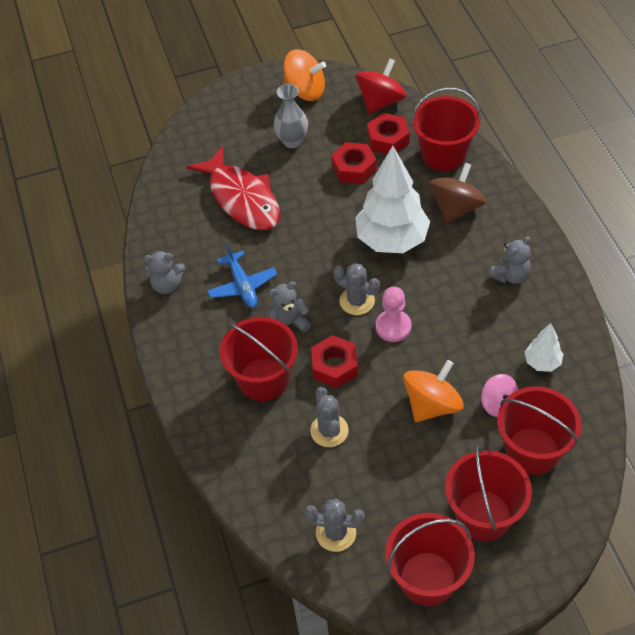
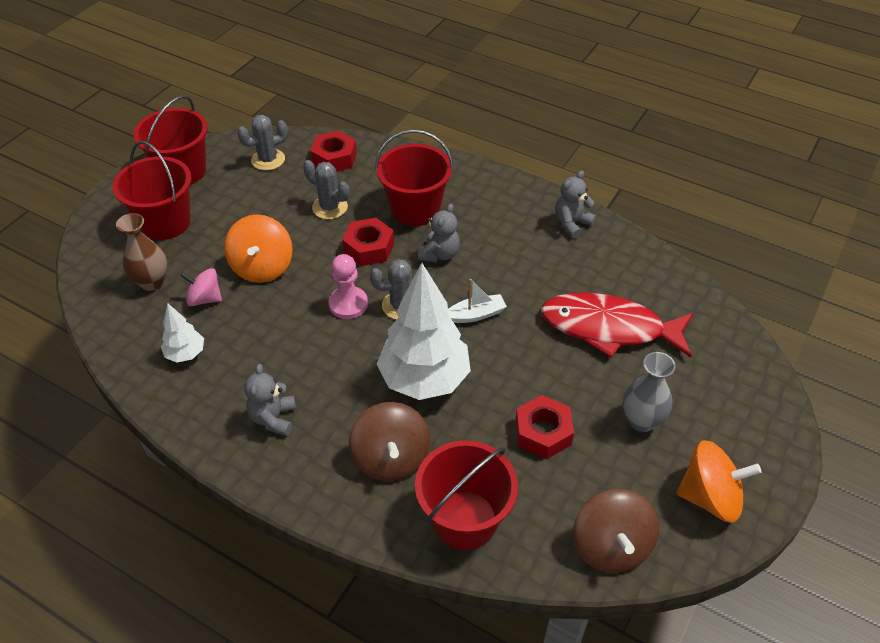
camera: 135 degrees right, 5 degrees down
(242, 286) = (511, 258): blue plane -> none
(305, 91) = (710, 497): orange spinning top -> orange spinning top turned 150 degrees counterclockwise
(314, 261) = (475, 315): none -> white boat
(380, 102) = (610, 546): red spinning top -> brown spinning top
(388, 139) = (546, 496): red nut -> red nut (334, 158)
(532, 451) = (152, 282): red bucket -> brown vase

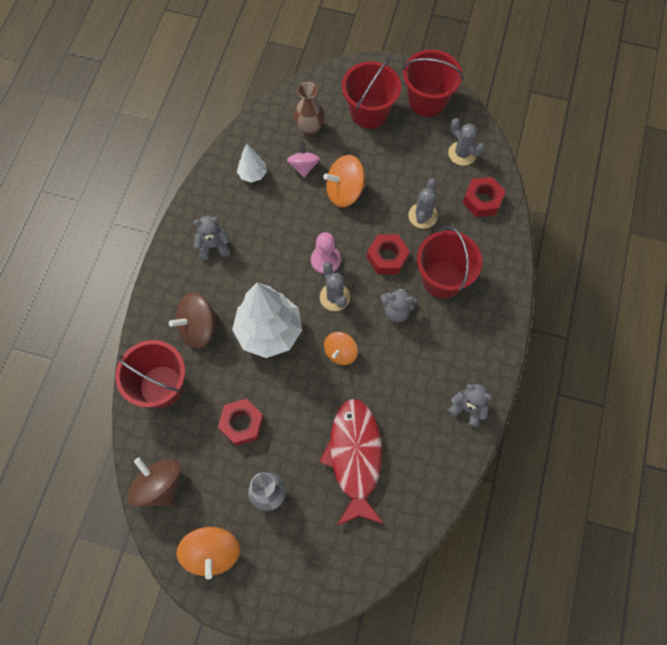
camera: 75 degrees right, 20 degrees up
(475, 315) = (340, 352): white boat -> orange spinning top
(610, 546) = (159, 485): brown spinning top -> brown spinning top turned 75 degrees clockwise

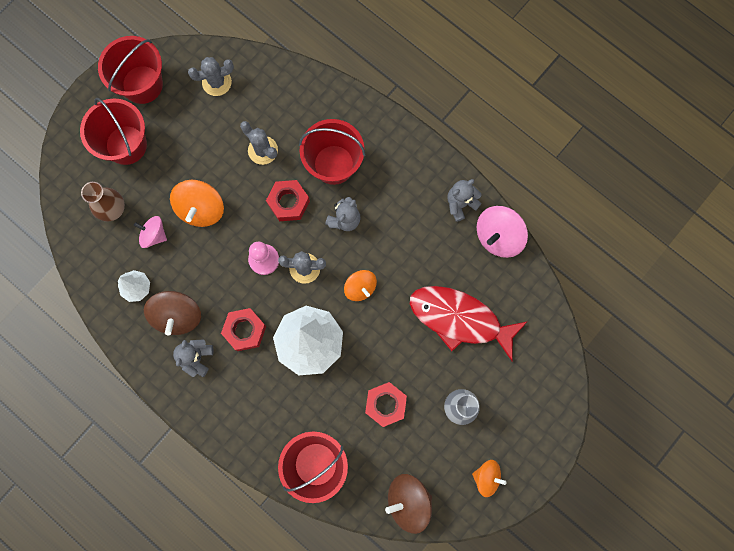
camera: 65 degrees left, 10 degrees up
(198, 328) = (274, 406): brown spinning top -> brown spinning top (177, 316)
(212, 552) = (486, 477): orange spinning top -> orange spinning top, size x0.65
(454, 458) = (498, 236): none -> pink spinning top
(482, 200) = (274, 90): red nut -> red nut (245, 330)

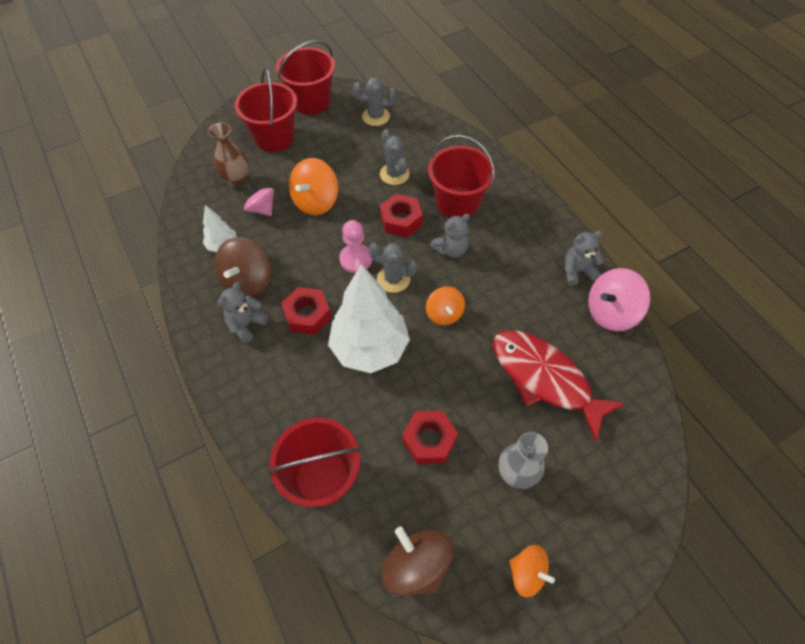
camera: 20 degrees right, 20 degrees down
(408, 501) = (416, 565): brown spinning top -> brown spinning top turned 45 degrees clockwise

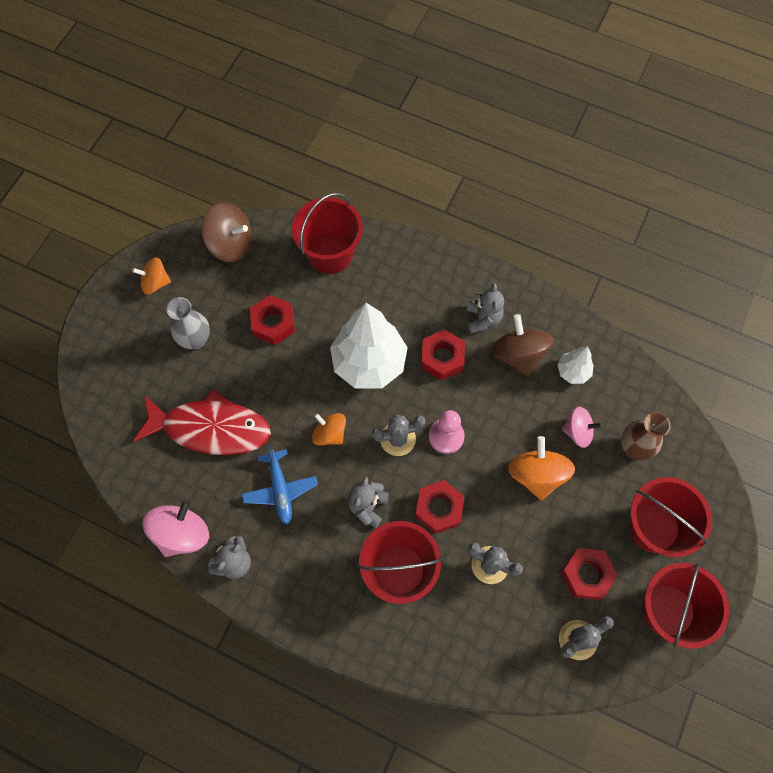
camera: 145 degrees right, 10 degrees up
(340, 139) = (586, 575): none -> red nut
(511, 297) = (280, 490): none -> blue plane

